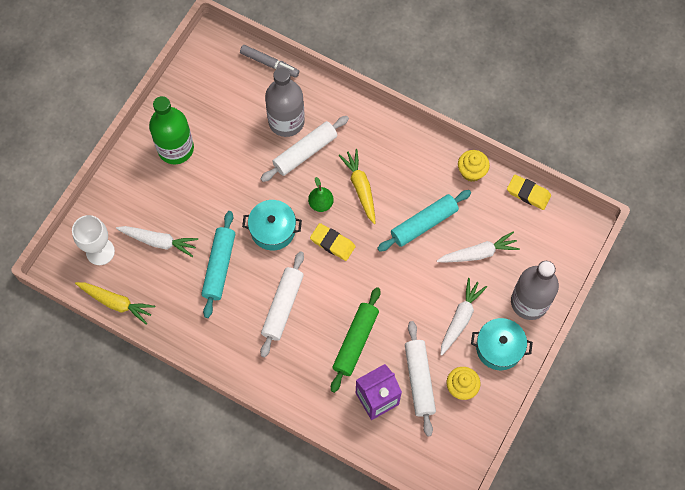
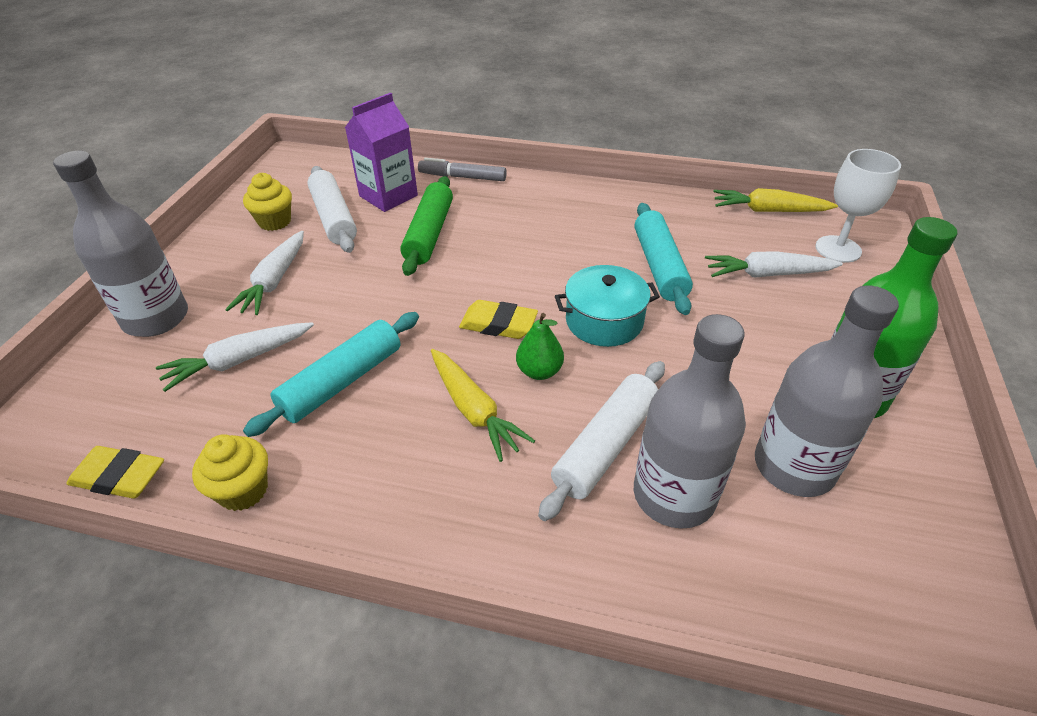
camera: 165 degrees right, 25 degrees down
(227, 120) = (794, 466): none -> grey bottle
(269, 63) = (791, 625): grey marker -> grey marker (462, 177)
(282, 306) = (545, 246): white rolling pin -> none
(499, 348) = (216, 263): turquoise pot -> none

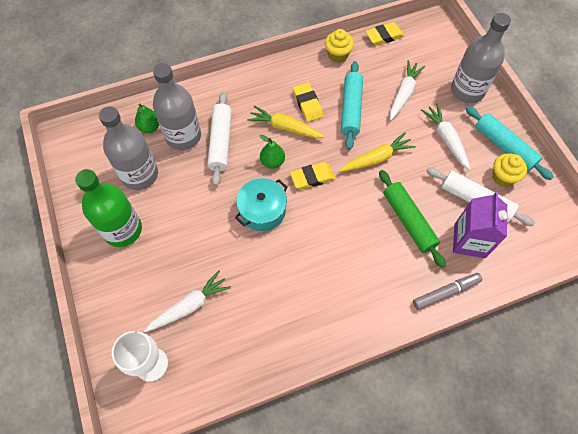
camera: 145 degrees right, 20 degrees up
(399, 428) = (307, 104): none -> yellow eraser
(659, 266) = (257, 274): turquoise rolling pin -> turquoise rolling pin (504, 147)
(741, 554) = (150, 127): none -> green pear
(768, 210) = (212, 387): yellow carrot -> yellow carrot (377, 158)

